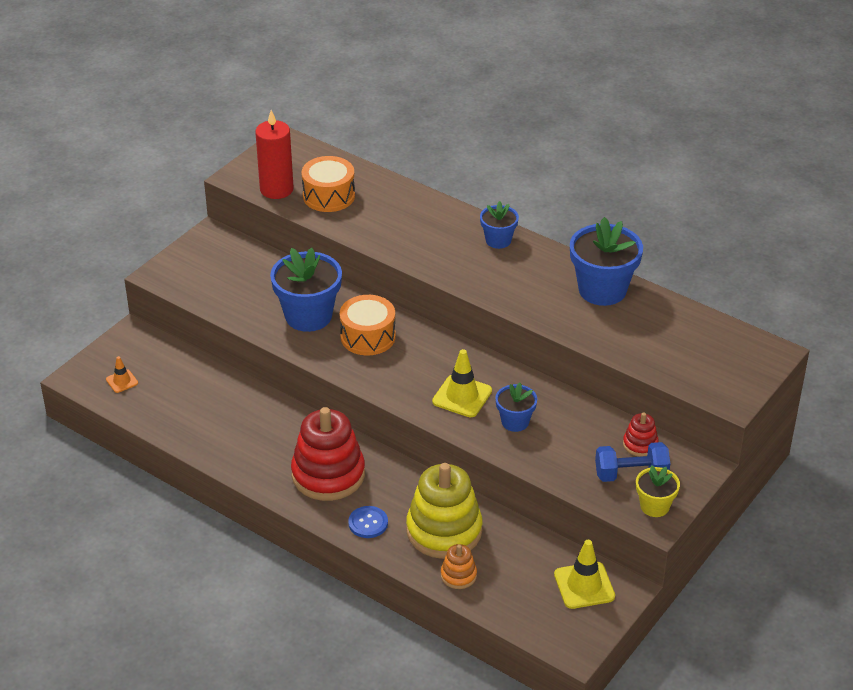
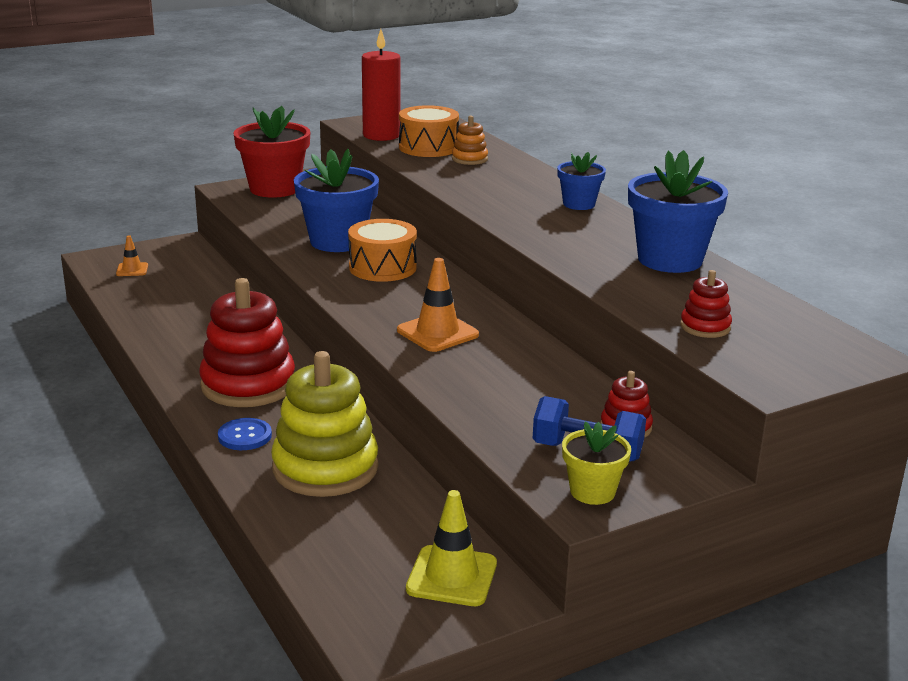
camera: 25 degrees right, 15 degrees down
(198, 262) = (274, 189): none -> red flower pot
(458, 575) = (298, 515): orange stacking toy -> orange stacking toy (469, 159)
(462, 396) = (437, 333): yellow traffic cone -> orange traffic cone
(515, 422) = (479, 367): blue flower pot -> none
(666, 357) = (705, 327): none -> red stacking toy

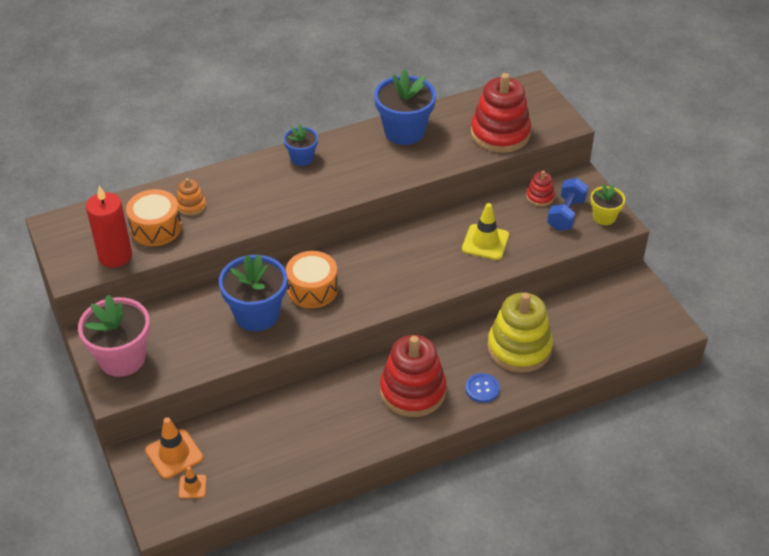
camera: 85 degrees left, 20 degrees up
(274, 189) = (122, 358): red flower pot -> pink flower pot
(437, 333) = (423, 265): orange traffic cone -> orange traffic cone (174, 454)
(452, 576) = (619, 297): yellow traffic cone -> yellow traffic cone (485, 242)
(705, 327) = (500, 133): red stacking toy -> red stacking toy, size x2.14

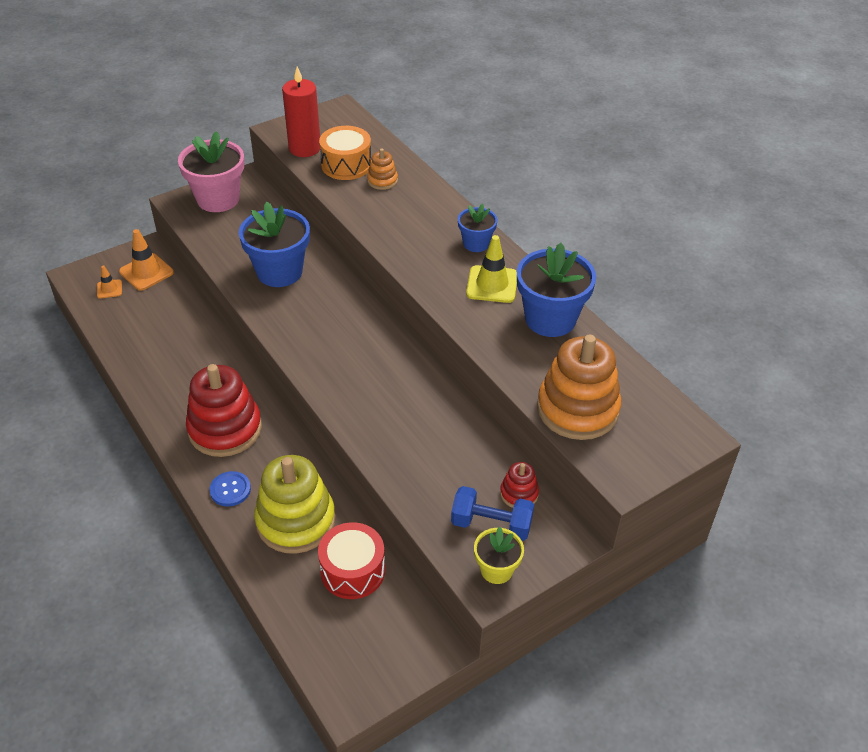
camera: 80 degrees right, 0 degrees up
(312, 289) = (320, 305): orange drum -> none
(485, 242) = (419, 443): yellow traffic cone -> yellow traffic cone (492, 284)
(500, 133) = (577, 409): red stacking toy -> orange stacking toy
(569, 317) = (352, 571): none -> red drum

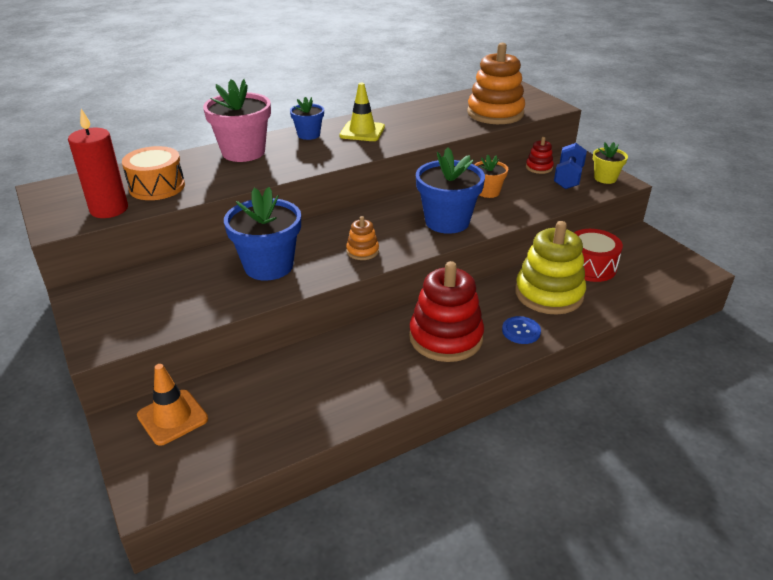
camera: 85 degrees left, 10 degrees down
(109, 289) = (194, 452): orange traffic cone -> none
(218, 199) = (112, 312): pink flower pot -> pink flower pot (243, 152)
(382, 181) = (196, 170): orange stacking toy -> orange stacking toy (362, 251)
(440, 435) = (488, 192): none -> orange flower pot
(550, 319) = (405, 115): blue flower pot -> blue flower pot (447, 221)

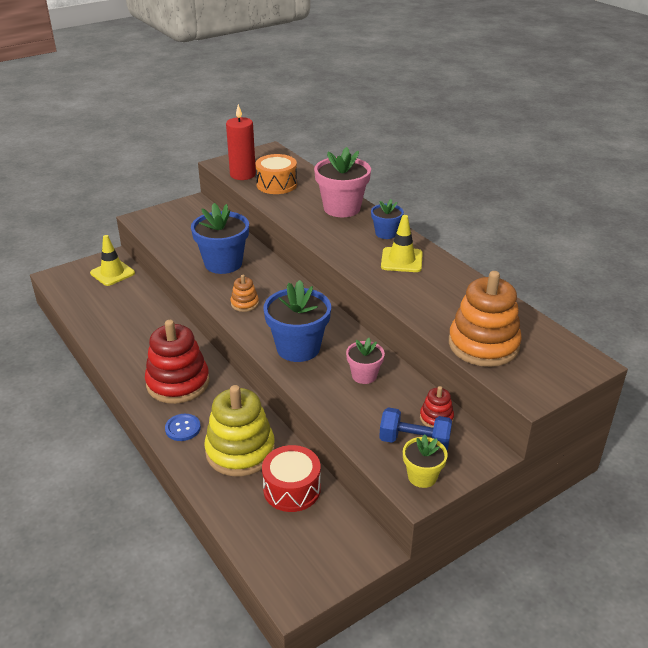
camera: 85 degrees right, 0 degrees up
(172, 417) = (112, 273): orange traffic cone -> yellow traffic cone
(488, 192) = (364, 375): orange flower pot -> pink flower pot

